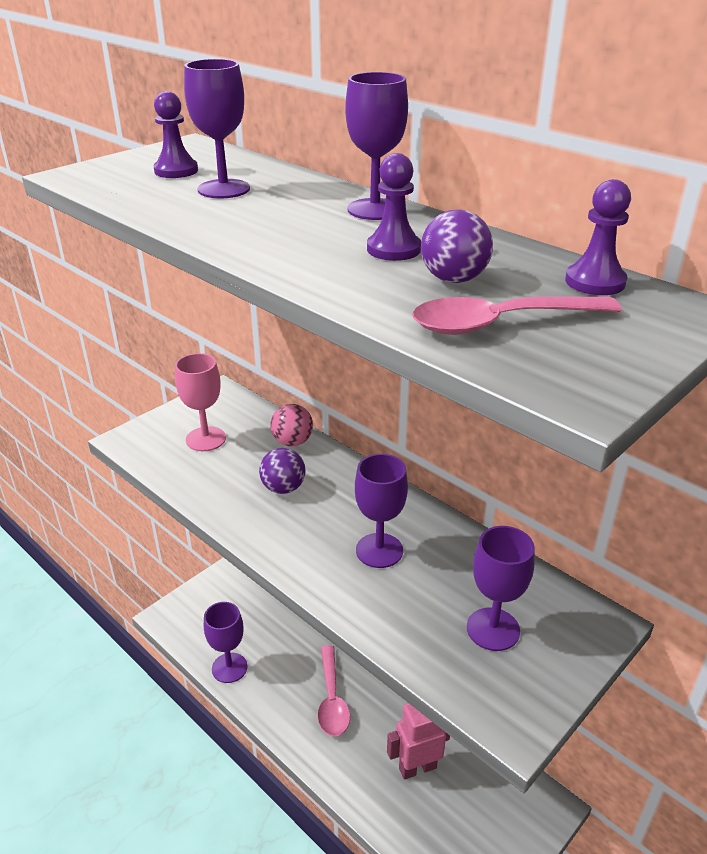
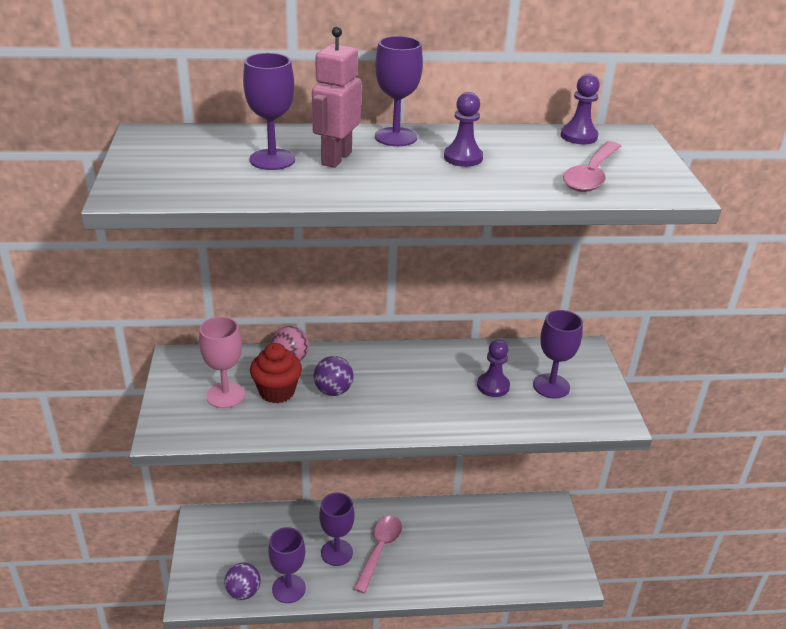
camera: 50 degrees left, 0 degrees up
(176, 171) = (200, 159): purple pawn -> purple pawn (493, 386)
(243, 460) = (277, 391): none -> red cupcake
(332, 699) = (379, 550): pink spoon -> pink spoon turned 105 degrees counterclockwise
(379, 550) = (443, 387): purple goblet -> purple goblet (336, 552)
(417, 767) = (472, 544): pink robot -> pink robot (336, 158)
(454, 279) = (526, 162): purple ball -> purple ball (243, 592)

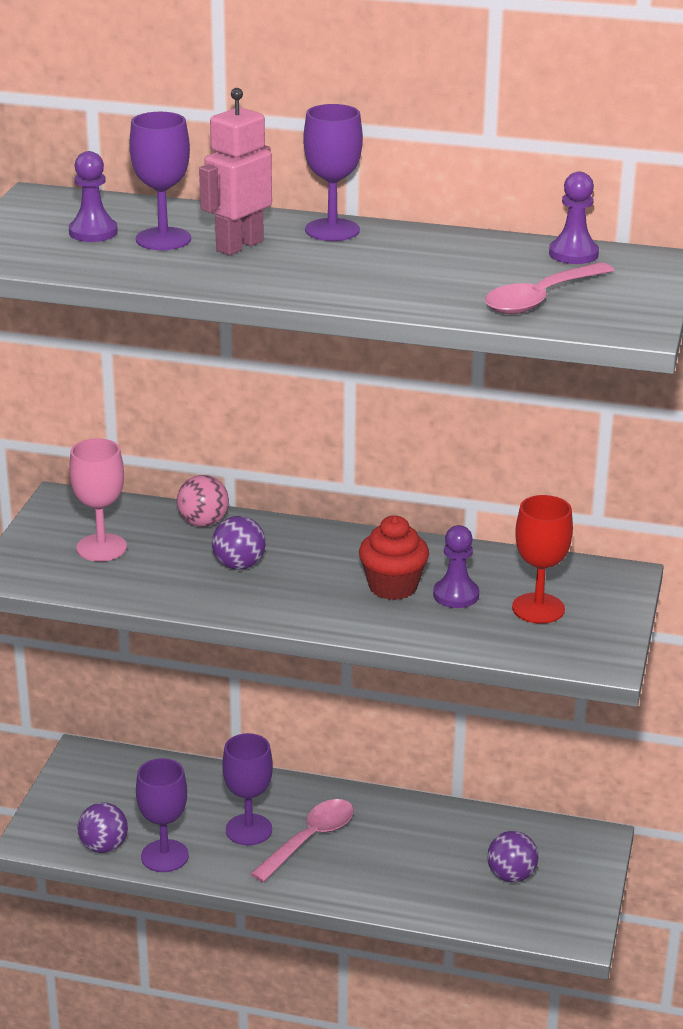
camera: 20 degrees right, 5 degrees down
(277, 391) = (167, 554): red cupcake -> red cupcake (393, 587)
(463, 158) = (395, 262): purple pawn -> purple pawn (93, 232)
(516, 546) = (511, 876): none -> purple ball
(551, 386) = (538, 608): purple goblet -> red goblet

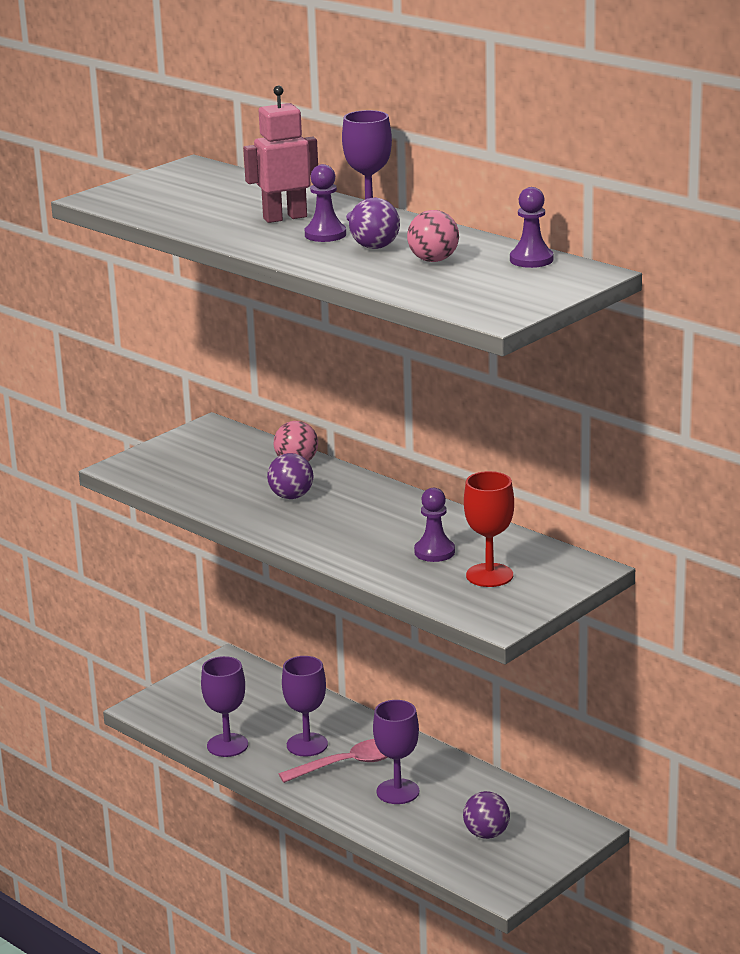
camera: 30 degrees right, 5 degrees down
(93, 232) = (195, 194): purple pawn -> purple pawn (325, 234)
(101, 548) = (204, 464): pink goblet -> none
(104, 846) = (188, 727): purple ball -> purple ball (375, 247)
(163, 239) = (237, 205): purple goblet -> purple goblet (398, 792)
(393, 587) = (391, 536): red cupcake -> none
(475, 272) = (433, 260): none -> pink ball
(541, 299) = (455, 285): pink spoon -> none

